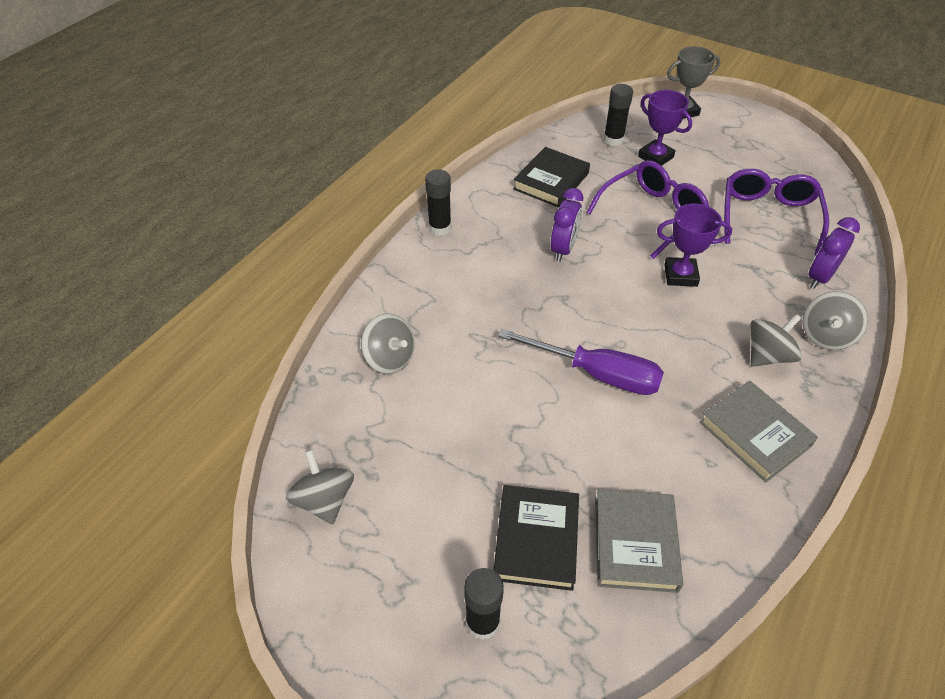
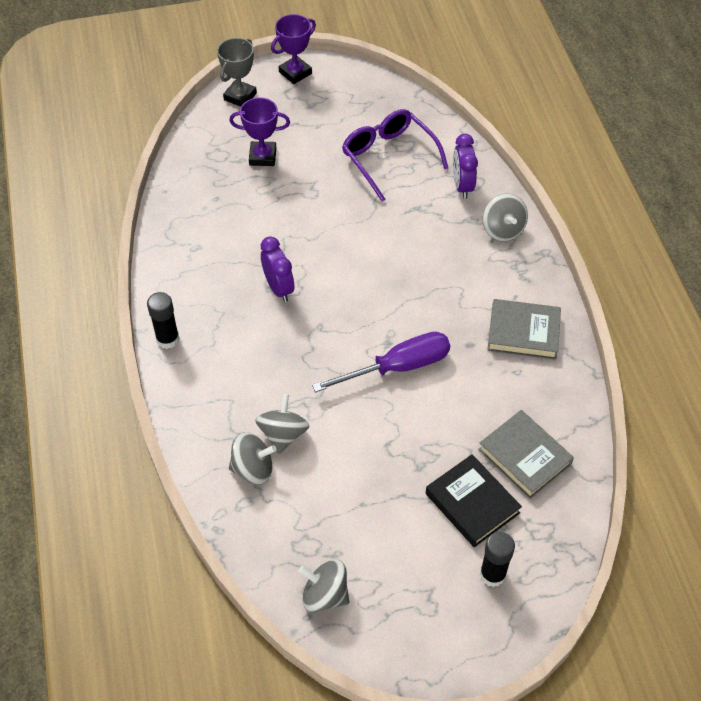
camera: 45 degrees left, 5 degrees up
(551, 181) = (207, 235): black book -> none
(613, 139) = (214, 161): black glue stick -> none
(652, 214) = (311, 211): purple glasses -> none
(680, 275) = (377, 250): purple trophy -> purple trophy (295, 73)
(767, 355) = (483, 271): grey spinning top -> grey spinning top (283, 434)

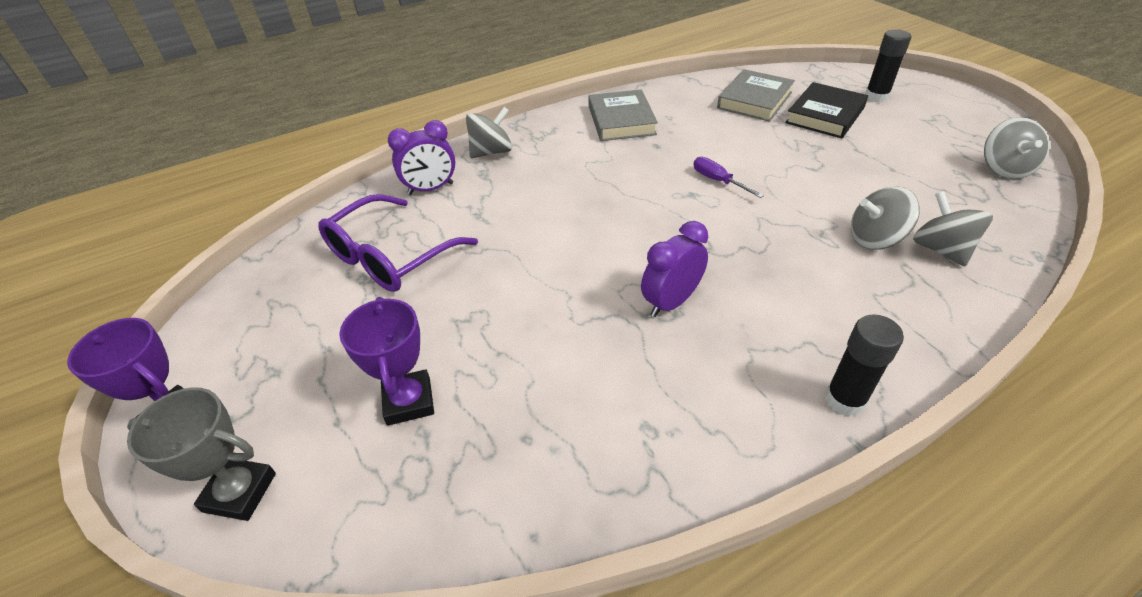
camera: 105 degrees left, 10 degrees down
(397, 367) = (718, 181): purple screwdriver -> purple screwdriver, size x0.50

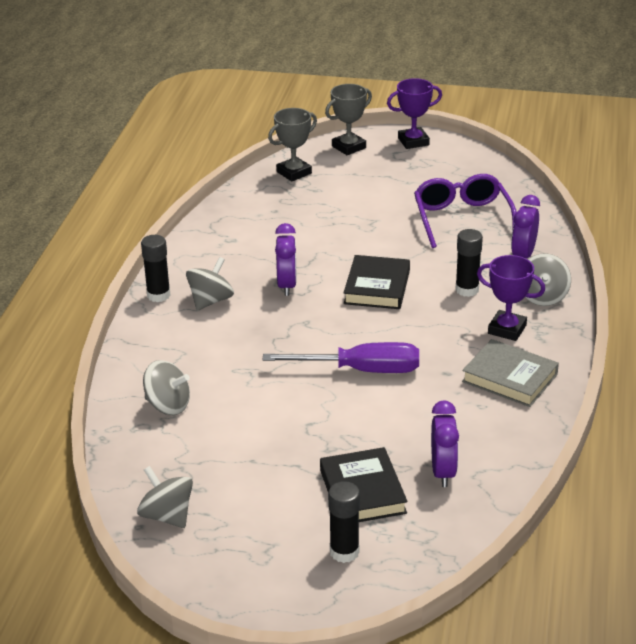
camera: 130 degrees right, 10 degrees down
(386, 505) = (294, 172): none -> grey trophy
(409, 401) = (339, 192): purple trophy -> purple trophy (507, 329)
(528, 190) = (467, 290): none -> black glue stick
(590, 240) = (377, 287): none -> black book
(718, 181) = (361, 370): purple screwdriver -> purple screwdriver, size x1.98
(754, 100) = (443, 472): grey book -> purple clock
(875, 239) = (214, 389): grey spinning top -> grey spinning top (211, 301)

